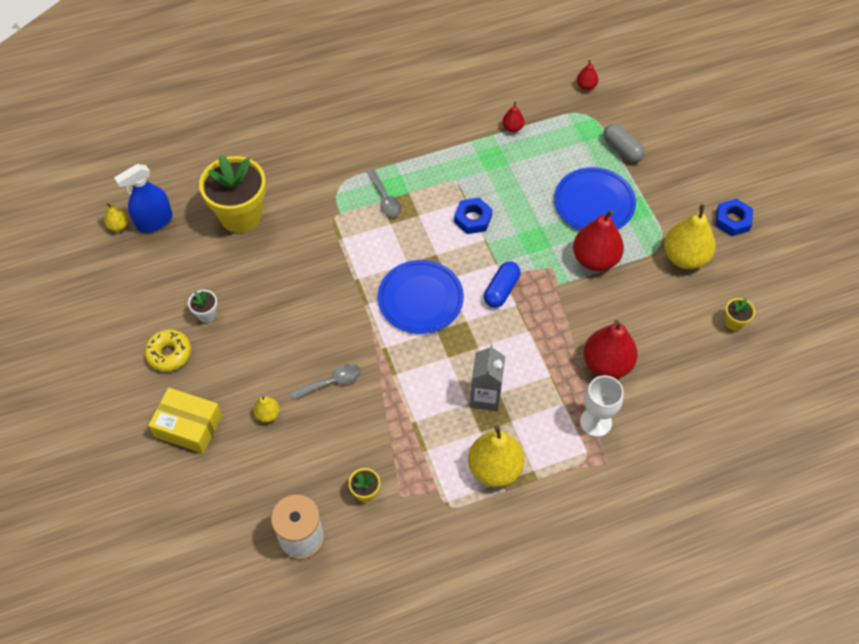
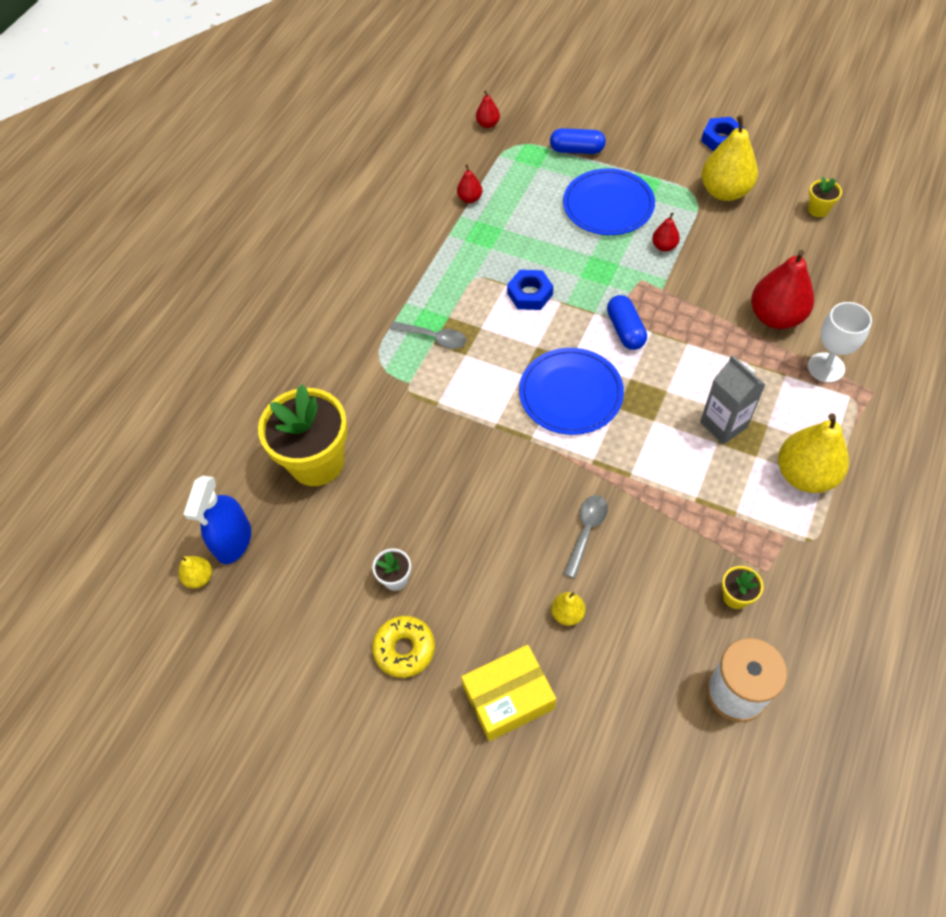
camera: 40 degrees left, 0 degrees up
(595, 259) = (664, 246): red pear -> red pear, size x0.48
(622, 149) = (577, 150): grey capsule -> blue capsule

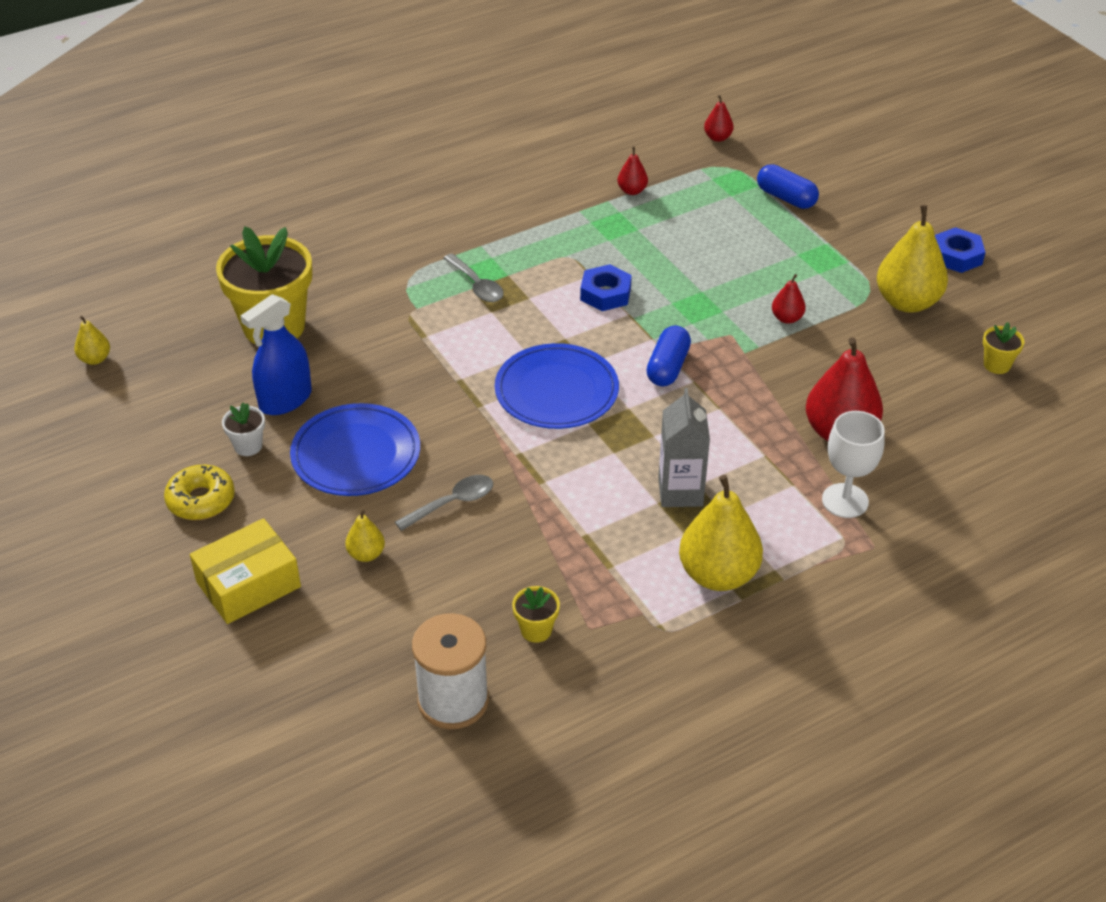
camera: 30 degrees right, 15 degrees down
(233, 541) = (148, 348): blue spray bottle -> blue spray bottle (285, 400)
(508, 697) = (248, 584): yellow box -> yellow box turned 45 degrees counterclockwise
(608, 205) = (766, 258): blue plate -> blue plate (356, 454)

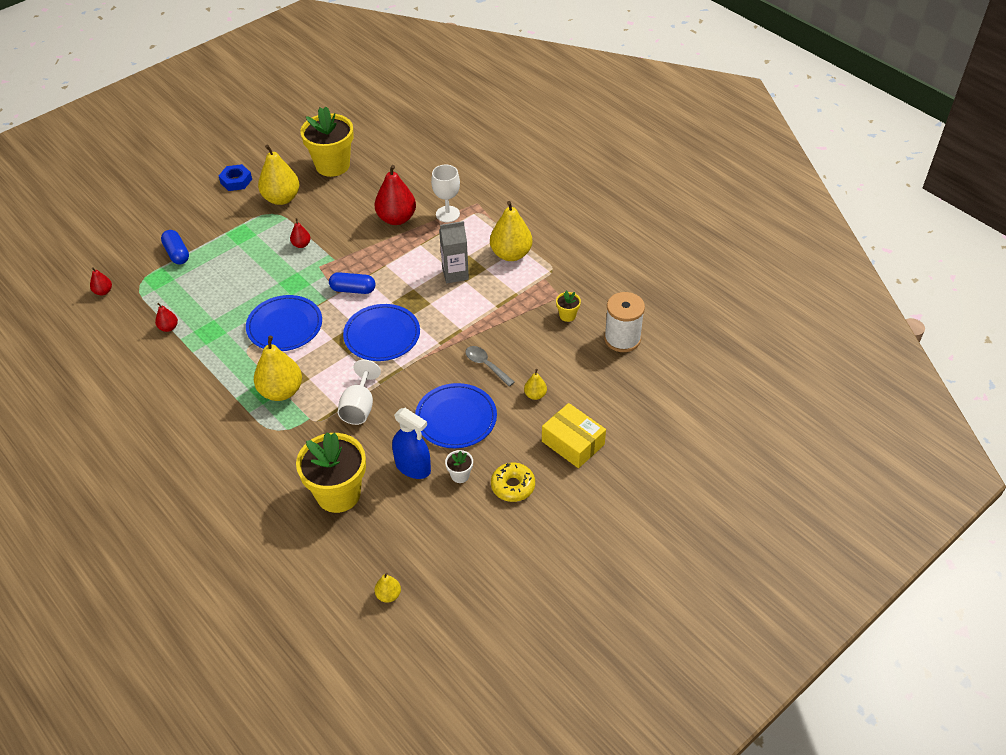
camera: 100 degrees left, 5 degrees up
(418, 356) = (359, 407): none -> white goblet
(476, 285) = (281, 391): grey spoon -> yellow pear
(605, 293) = (285, 326): blue nut -> blue plate
(786, 198) = (177, 253): blue capsule -> blue capsule turned 60 degrees counterclockwise
(997, 365) = (332, 165): yellow flower pot -> yellow flower pot, size x2.37

